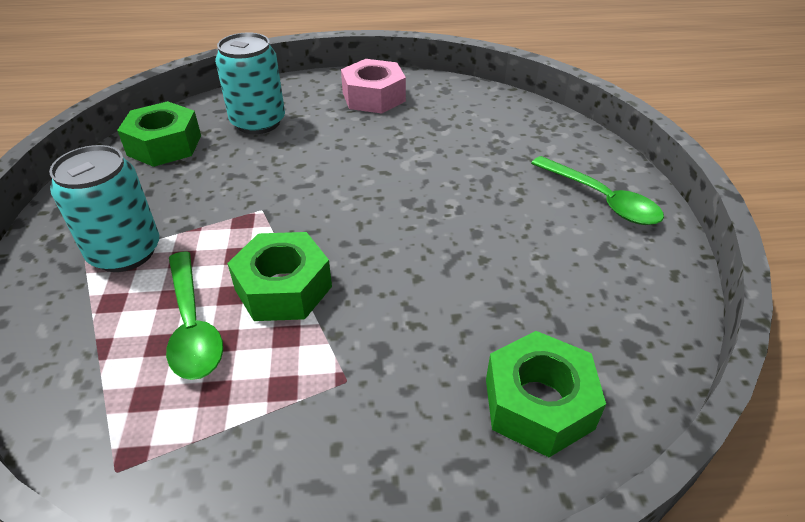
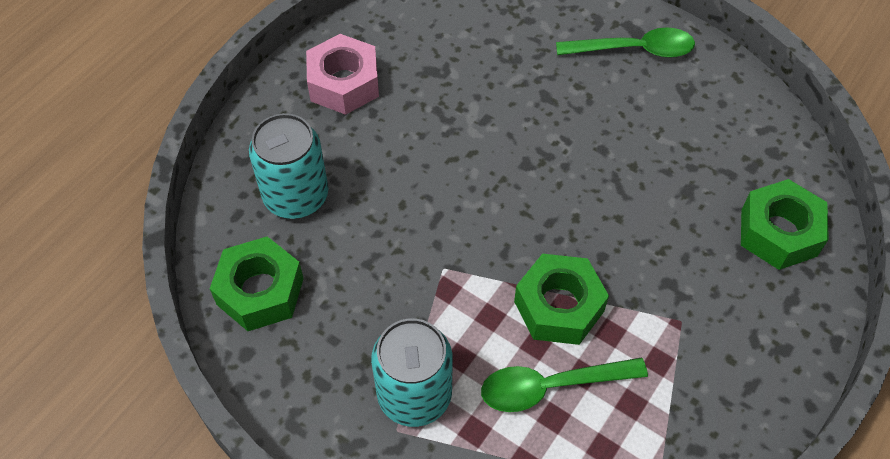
camera: 50 degrees left, 15 degrees up
(192, 325) = (551, 386): green spoon -> green spoon turned 150 degrees clockwise

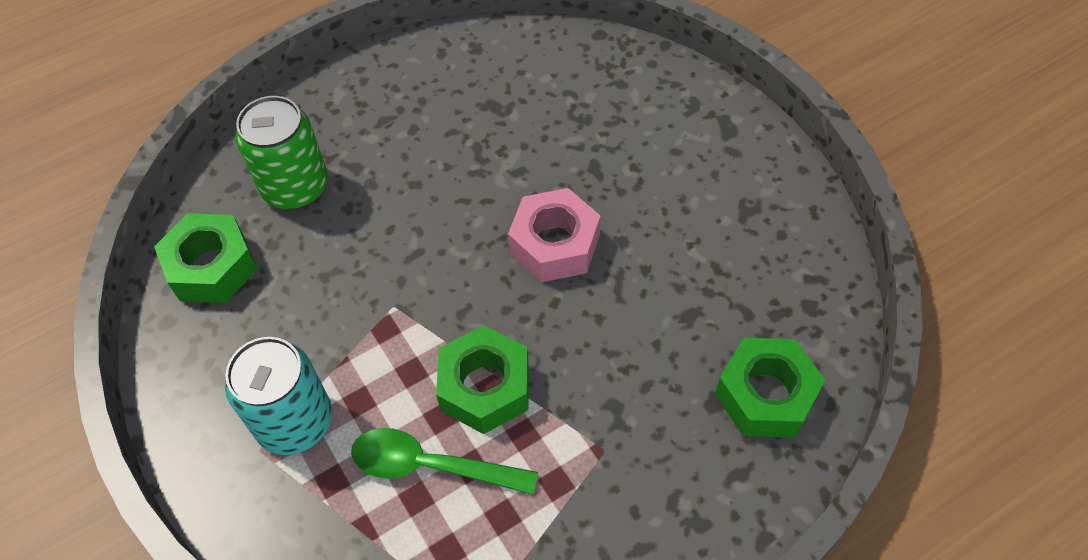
camera: 25 degrees right, 0 degrees up
(296, 196) = (295, 187): turquoise can -> green can
(344, 83) = (401, 92): pink nut -> pink nut (555, 244)
(634, 50) = (715, 147): green spoon -> none

